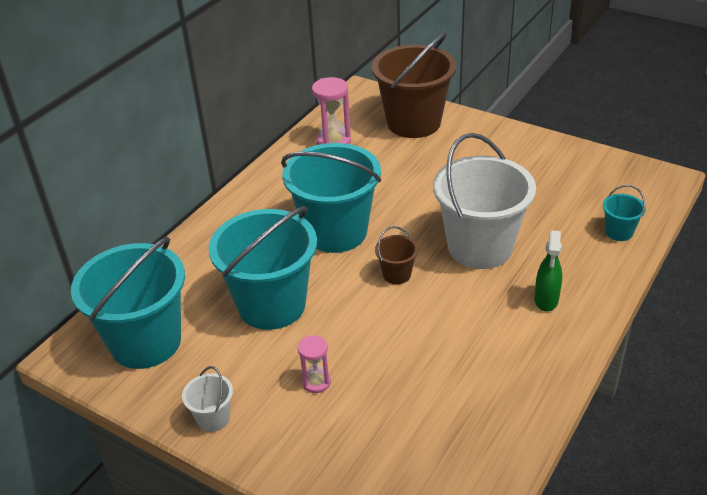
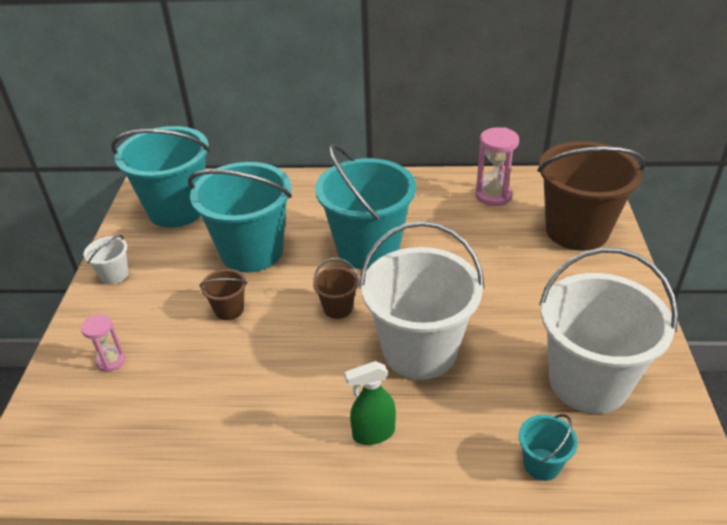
camera: 60 degrees right, 0 degrees up
(316, 382) = (175, 313): pink hourglass -> pink hourglass (111, 361)
(342, 343) = (229, 309): none -> brown bucket
(563, 183) = (588, 382): none -> white bucket

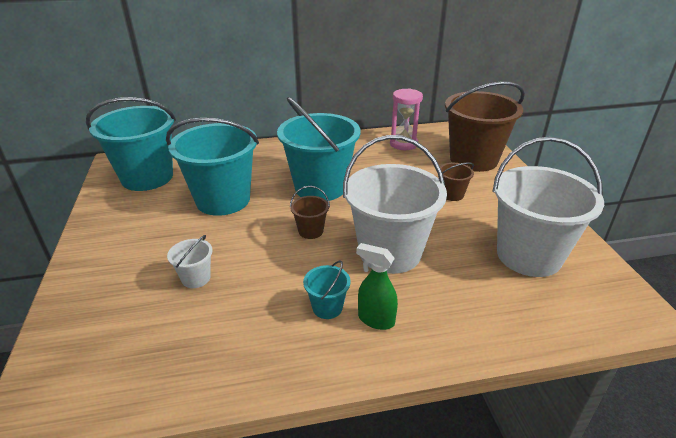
camera: 15 degrees left, 5 degrees down
(111, 361) = (113, 299): pink hourglass -> none
(114, 275) = (100, 231): white bucket -> white bucket (196, 278)
(229, 309) = (216, 244): brown bucket -> brown bucket (452, 194)
(373, 433) = (375, 319): green spray bottle -> green spray bottle turned 60 degrees clockwise
(542, 464) = (522, 319): turquoise bucket -> turquoise bucket (327, 307)

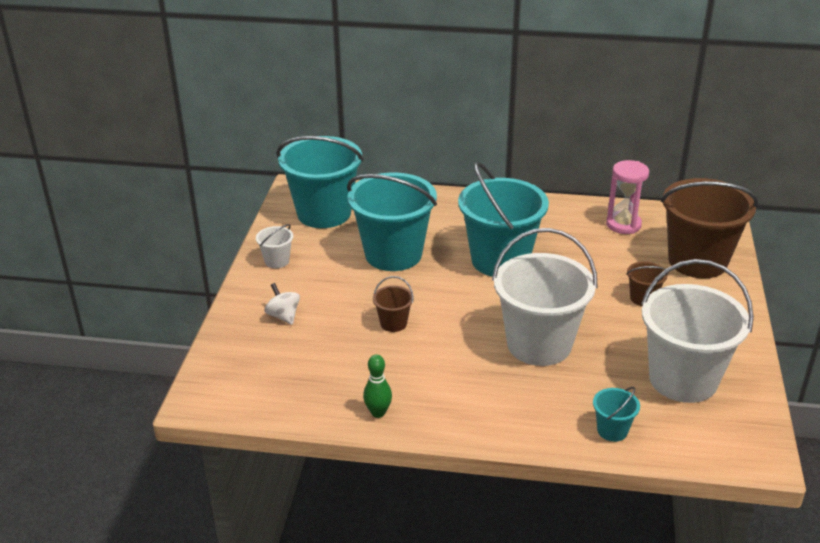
camera: 20 degrees right, 0 degrees up
(124, 281) = (283, 316): none -> white spinning top
(196, 278) = (346, 327): white bucket -> white bucket (277, 261)
(260, 368) = (378, 412): none -> green bowling pin
(310, 231) = (469, 306): brown bucket -> brown bucket (393, 323)
(327, 307) = (454, 380): turquoise bucket -> turquoise bucket (612, 430)
(375, 319) = (493, 400): green spray bottle -> none

